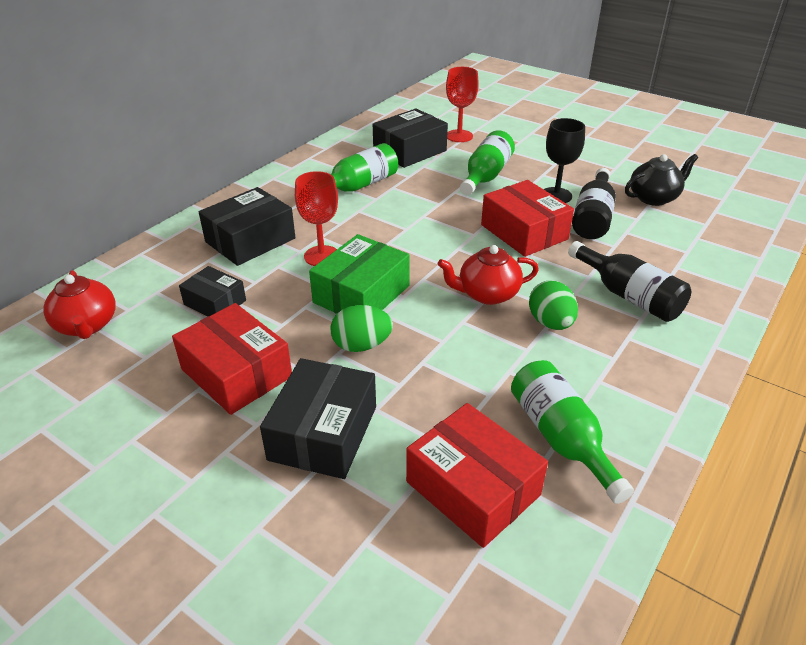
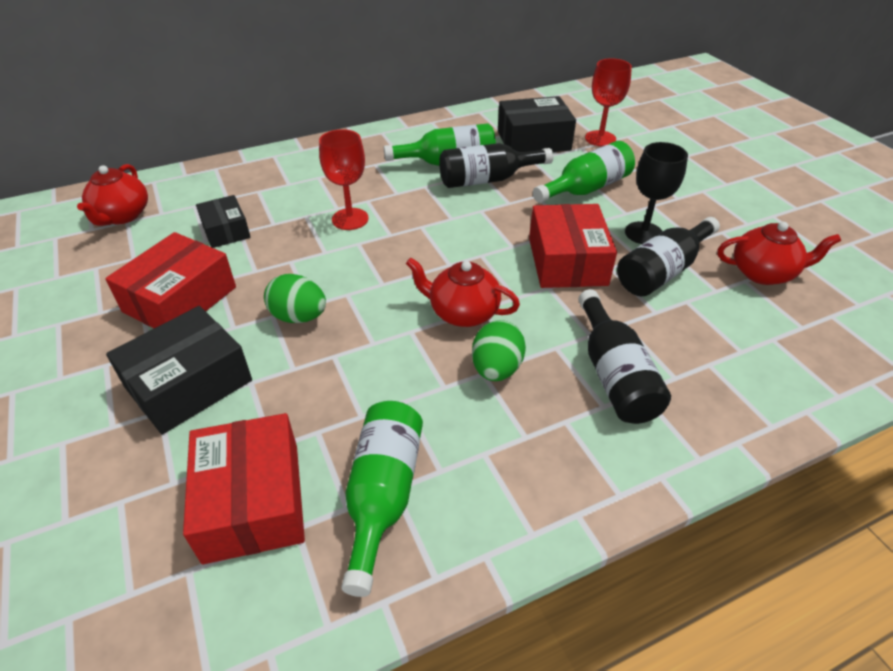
camera: 30 degrees right, 5 degrees up
(236, 373) = (180, 299): red box -> red box turned 45 degrees clockwise
(250, 240) = (307, 184): black box -> none
(361, 294) = (347, 268): green box -> none
(404, 191) = (487, 179): none -> black bottle
(654, 198) = (763, 273): black teapot -> red teapot

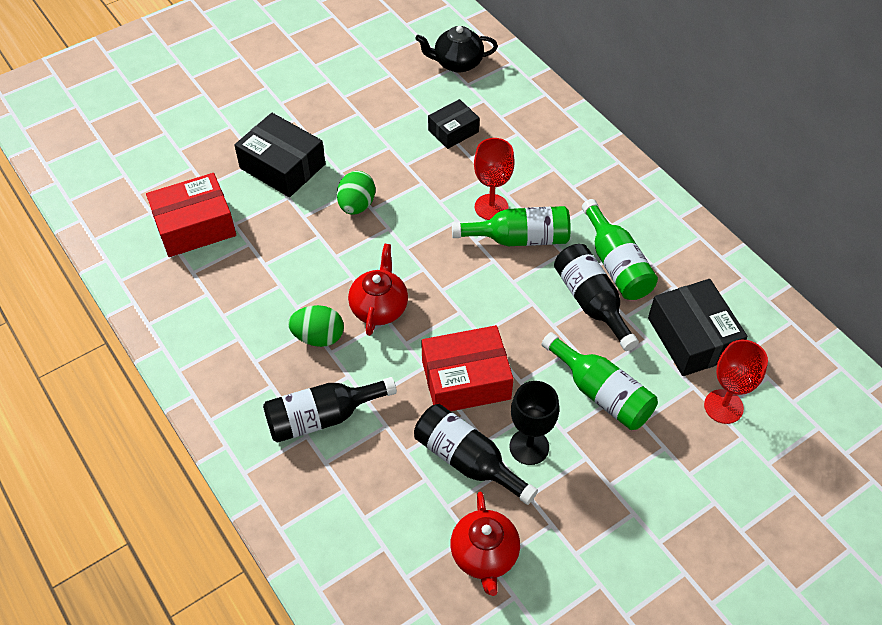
camera: 80 degrees right, 10 degrees up
(122, 216) = (457, 63): red teapot -> black teapot
(180, 299) = (364, 133): red box -> none
(383, 495) = (202, 288): green bottle -> green bottle (519, 239)

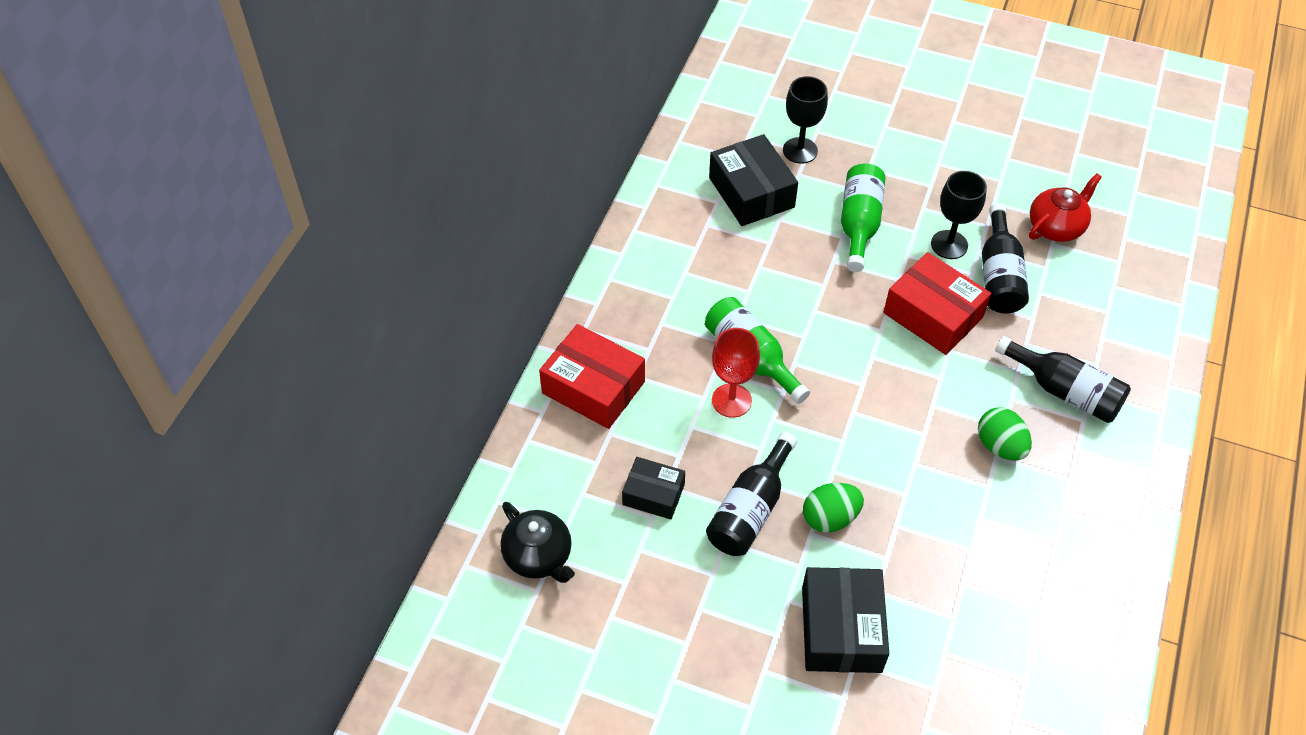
camera: 125 degrees left, 0 degrees up
(195, 226) = (991, 654): red box -> red box (593, 387)
(379, 307) = (926, 420): red teapot -> none
(591, 302) = (775, 271): black bottle -> black bottle (750, 509)
(616, 264) = (718, 273): green bottle -> none
(692, 337) = (751, 192): black box -> black box turned 60 degrees counterclockwise
(723, 406) = (800, 150): red goblet -> black goblet

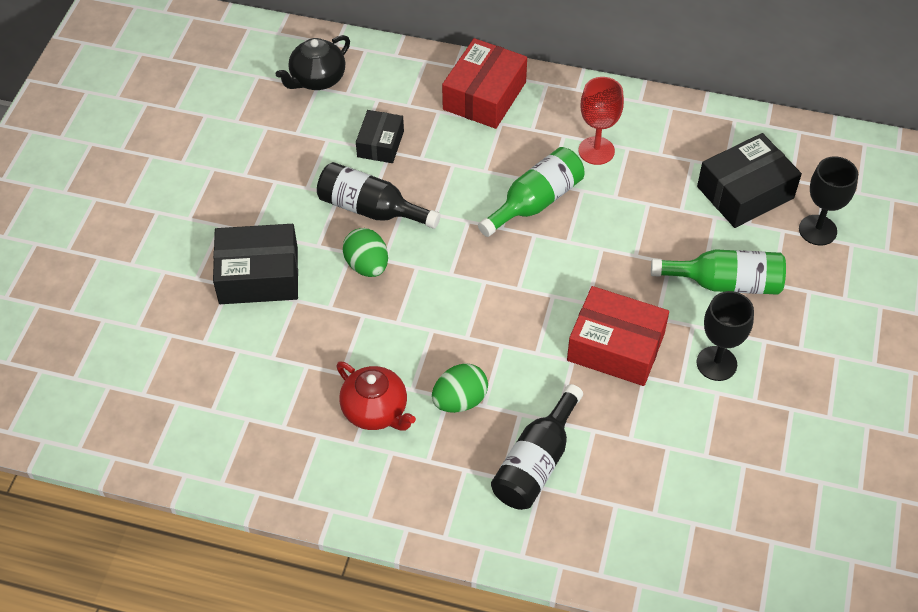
camera: 85 degrees right, 0 degrees up
(731, 400) = (484, 190): red goblet -> red goblet (596, 151)
(933, 315) = (615, 347): red box -> red box turned 75 degrees clockwise
(999, 275) = (683, 409): black bottle -> none
(1056, 227) = (770, 469): red teapot -> red teapot (376, 411)

